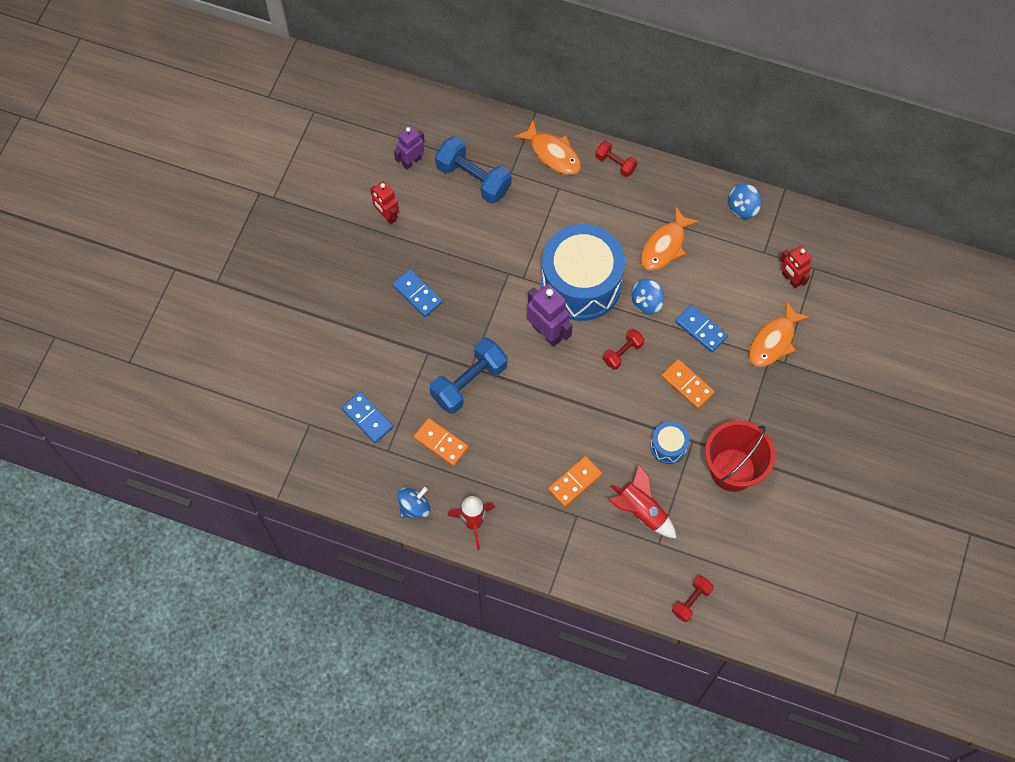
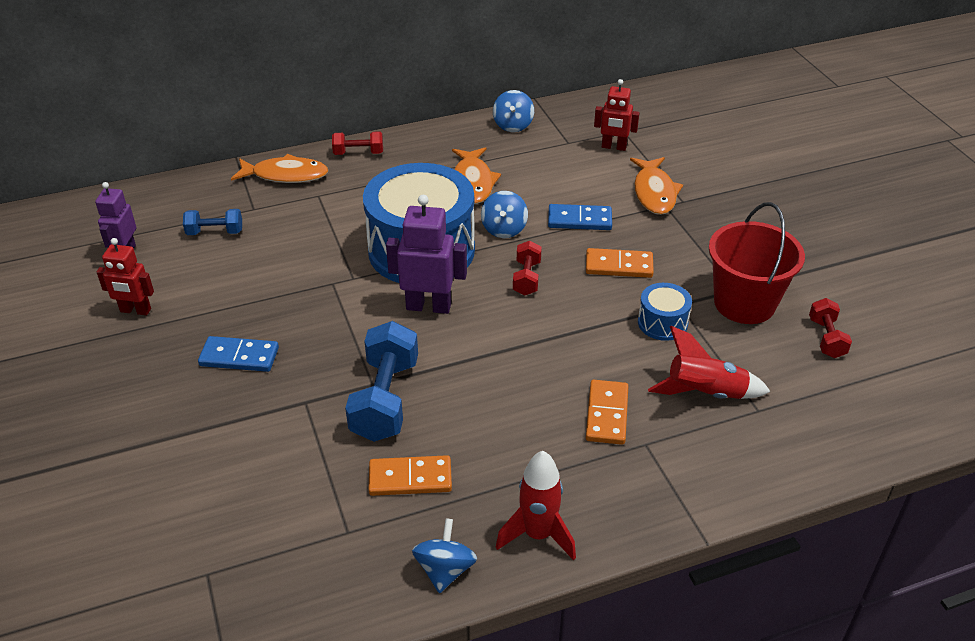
camera: 40 degrees left, 25 degrees down
(367, 418) = (287, 514): blue domino -> none
(473, 179) = (215, 232): blue dumbbell -> blue dumbbell, size x0.55
(691, 601) = (856, 439): red dumbbell -> red dumbbell (826, 338)

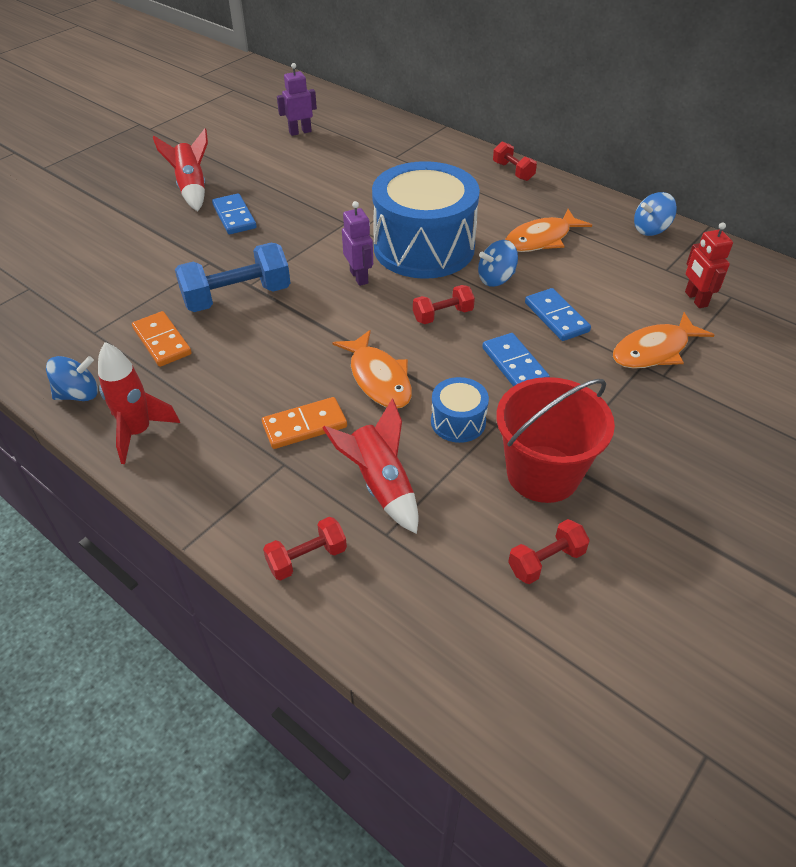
camera: 60 degrees right, 5 degrees up
(135, 311) = (247, 159): red robot -> none
(145, 373) = (192, 188): none -> red rocket
(215, 232) = (354, 153): blue dumbbell -> none
(285, 175) = (448, 153): orange fish -> orange fish (378, 378)
(428, 306) = (359, 277): purple robot -> purple robot, size x0.67
(619, 266) = (514, 365): orange domino -> blue domino
(759, 465) = (307, 558): none -> red dumbbell

